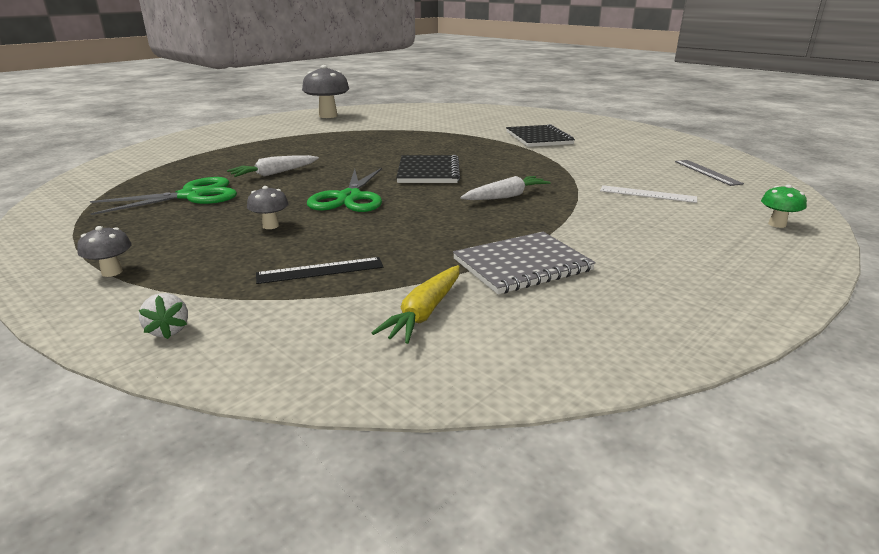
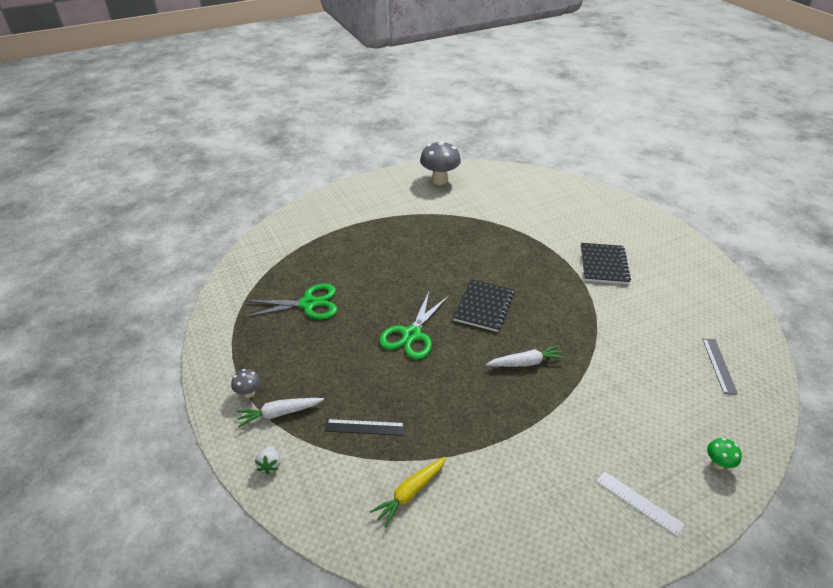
camera: 20 degrees right, 15 degrees up
(270, 226) = (349, 361): grey mushroom -> none
(274, 173) = (370, 282): white carrot -> white carrot (279, 413)
(522, 265) = (493, 460): grey notebook -> none
(647, 194) = (641, 389): white ruler -> white ruler (639, 502)

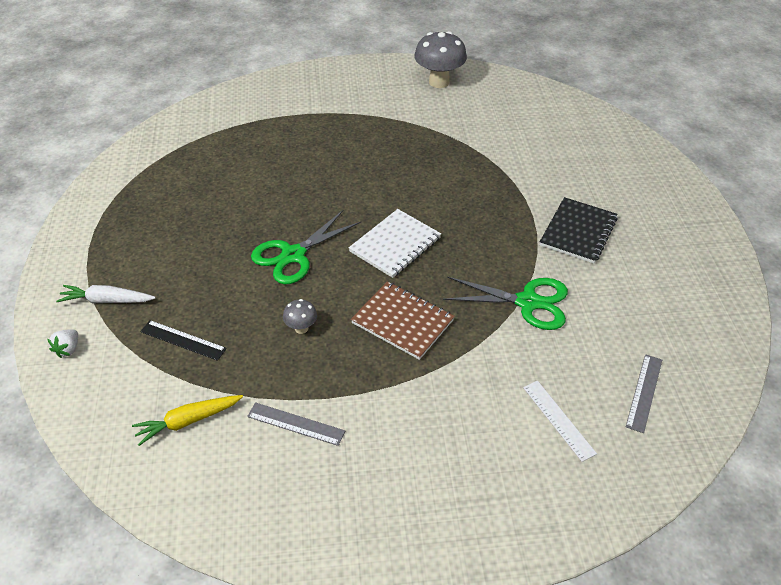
camera: 20 degrees right, 5 degrees up
(249, 393) = (89, 271): grey mushroom -> grey mushroom (301, 328)
(308, 304) = (203, 193): green scissors -> green scissors (528, 302)
(483, 306) = (395, 245): black notebook -> white notebook
(497, 467) = (296, 424): none -> grey ruler
(525, 363) = (402, 321): white carrot -> brown notebook
(639, 502) = (431, 514): white ruler -> white ruler (558, 420)
(718, 463) = (558, 503): green mushroom -> none

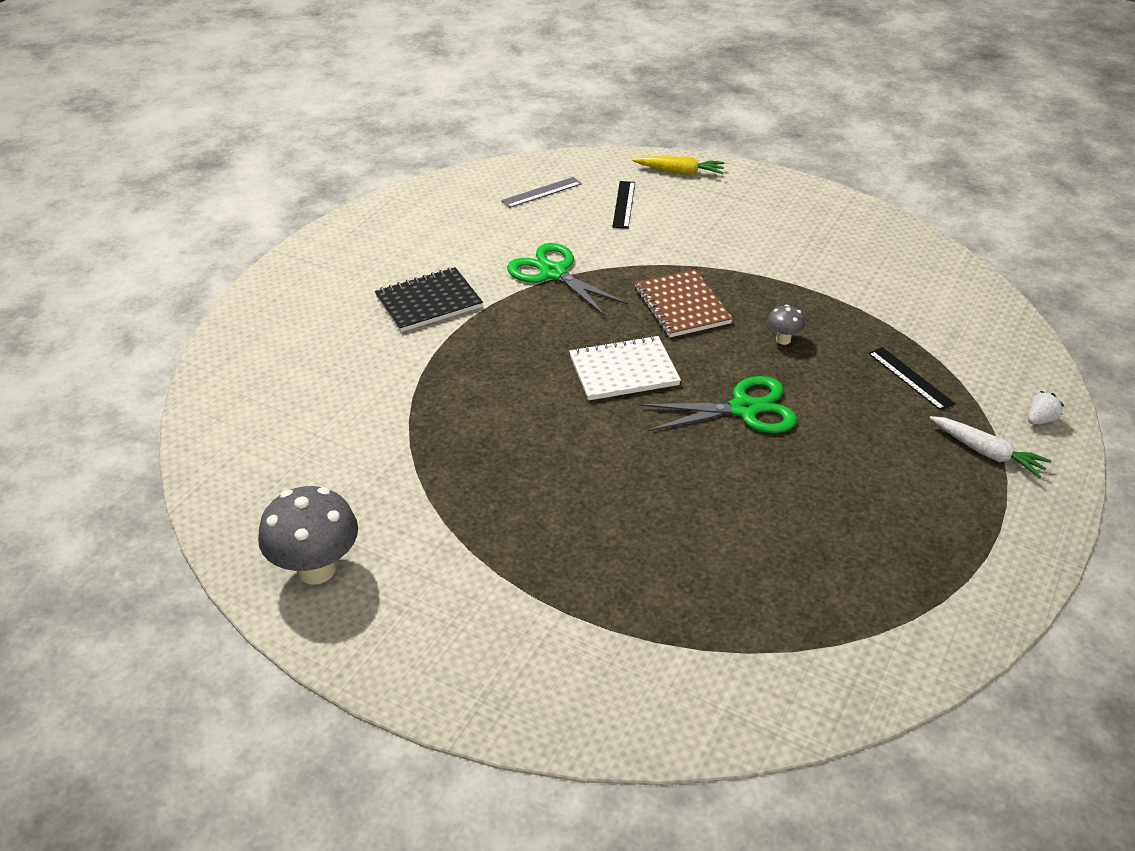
camera: 145 degrees left, 5 degrees down
(188, 421) = (929, 315): yellow carrot -> yellow carrot (679, 172)
(296, 424) = (834, 279): grey ruler -> none
(558, 420) = (624, 204): white ruler -> black ruler

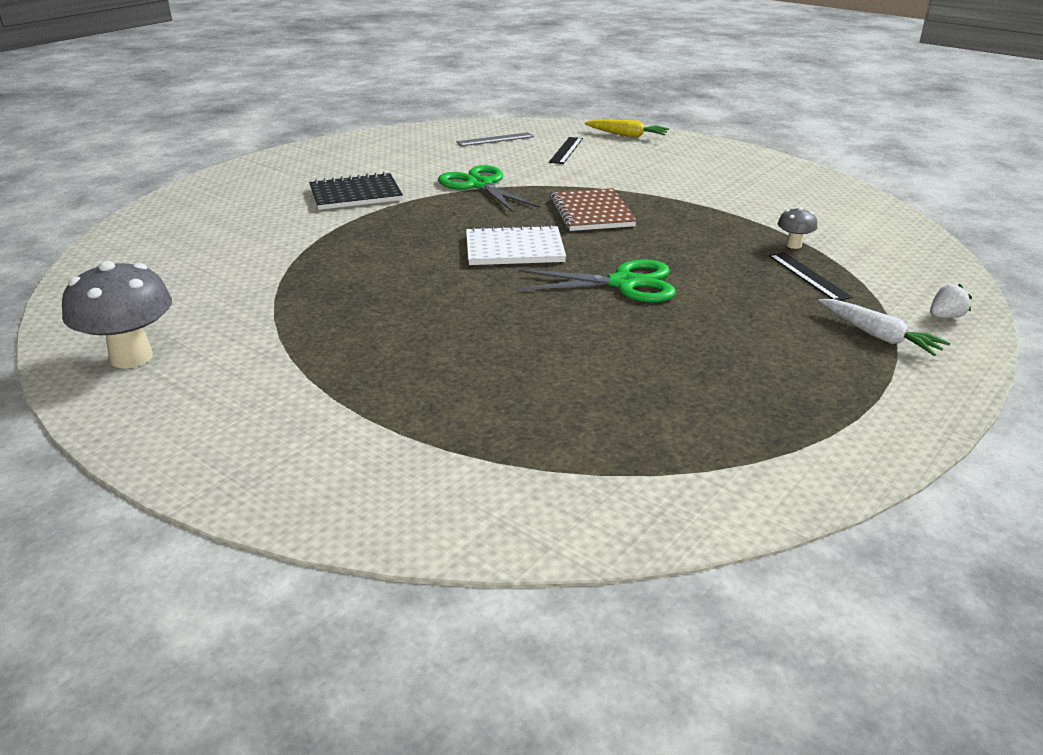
camera: 10 degrees right, 10 degrees down
(783, 339) = (683, 241): grey mushroom -> grey mushroom (793, 245)

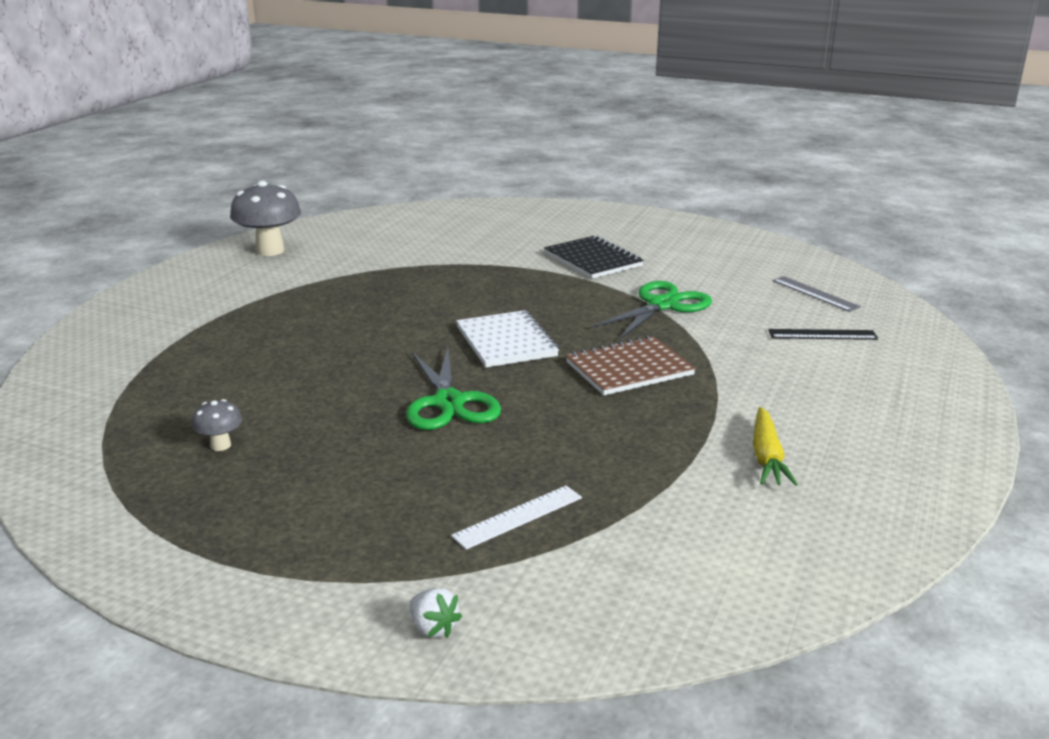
camera: 75 degrees right, 5 degrees down
(627, 135) = (929, 365): yellow carrot -> yellow carrot (767, 457)
(793, 245) = (613, 505): grey mushroom -> grey mushroom (221, 445)
(808, 276) = (518, 516): black ruler -> white ruler
(878, 336) = (365, 567): white carrot -> none

